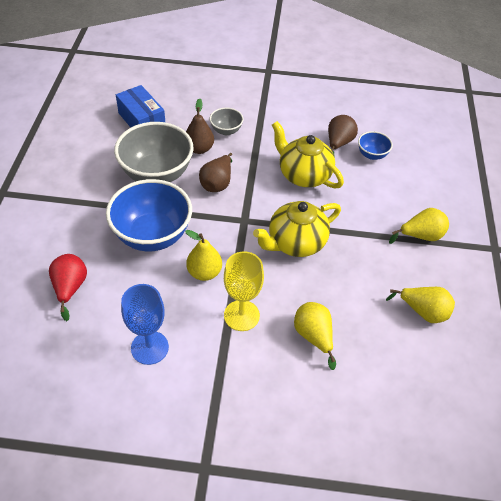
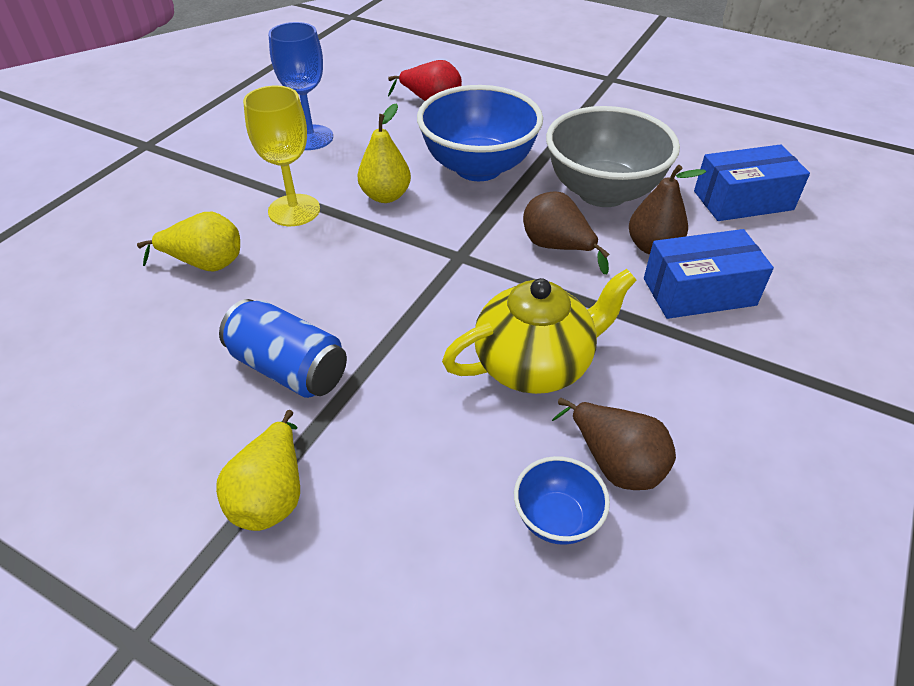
camera: 115 degrees right, 5 degrees down
(226, 130) = (699, 292): grey bowl -> blue box
(295, 243) = (378, 299): yellow teapot -> none
(360, 259) = (289, 368): none -> blue can
(423, 312) = (124, 409): yellow pear -> none

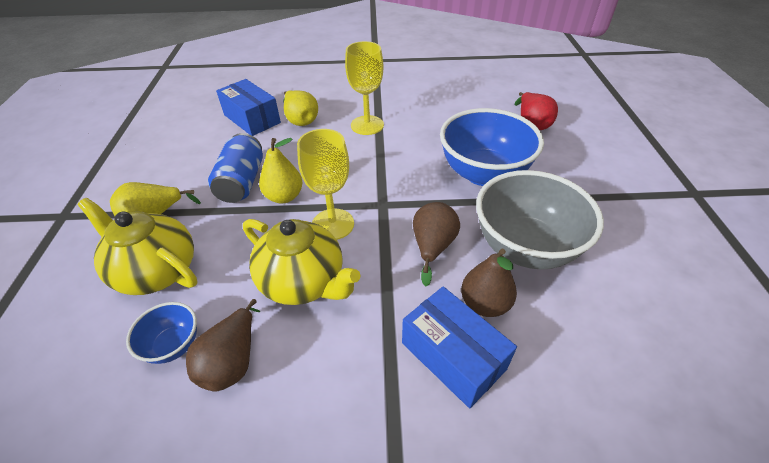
camera: 60 degrees right, 0 degrees up
(310, 138) = (438, 100): blue goblet -> none
(386, 196) = (412, 150): yellow pear -> yellow pear (284, 197)
(402, 514) = (156, 271): none -> yellow teapot
(459, 308) = (333, 224): none -> yellow goblet
(743, 200) = (620, 351): blue box -> blue box (252, 119)

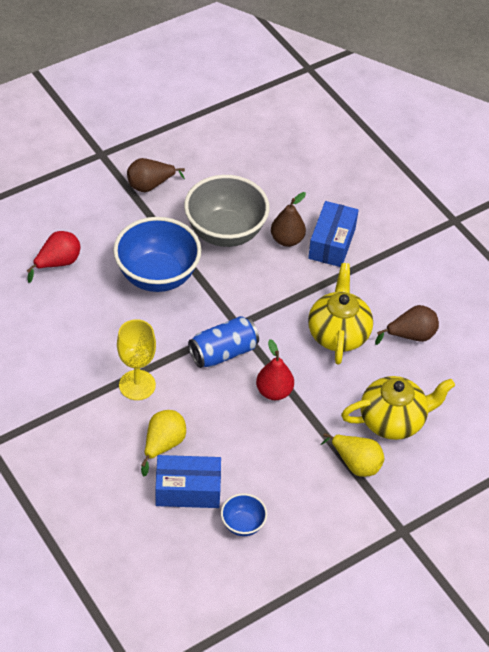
camera: 125 degrees left, 5 degrees up
(156, 271) = (393, 420): yellow teapot -> yellow teapot turned 105 degrees counterclockwise
(173, 345) = (425, 370): blue bowl -> blue bowl (243, 524)
(242, 182) = (279, 432): blue can -> blue can (223, 352)
(252, 119) = (188, 490): blue box -> blue box turned 75 degrees clockwise
(284, 197) = (274, 391): yellow pear -> red pear
(333, 224) = (279, 344): yellow goblet -> none
(432, 247) = (260, 279): brown pear -> brown pear (150, 185)

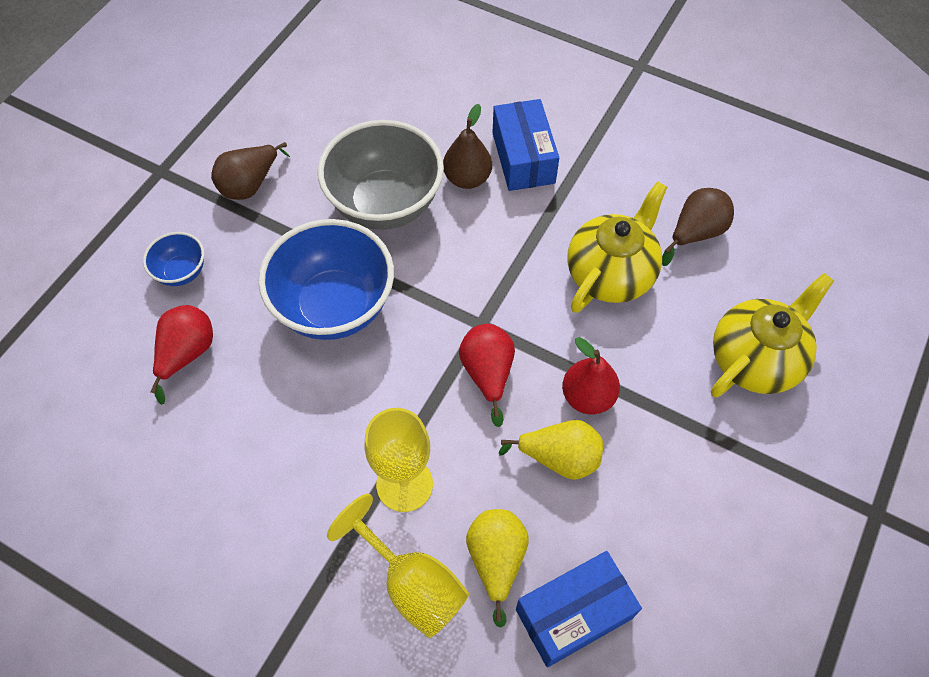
camera: 25 degrees left, 10 degrees up
(109, 433) = (412, 584): none -> yellow goblet
(223, 352) = (487, 374): blue can -> red pear
(243, 524) = (680, 625): blue bowl -> blue bowl (182, 272)
(338, 333) = (611, 273): yellow teapot -> yellow teapot turned 60 degrees clockwise
(355, 463) = (755, 446): yellow pear -> yellow pear (559, 458)

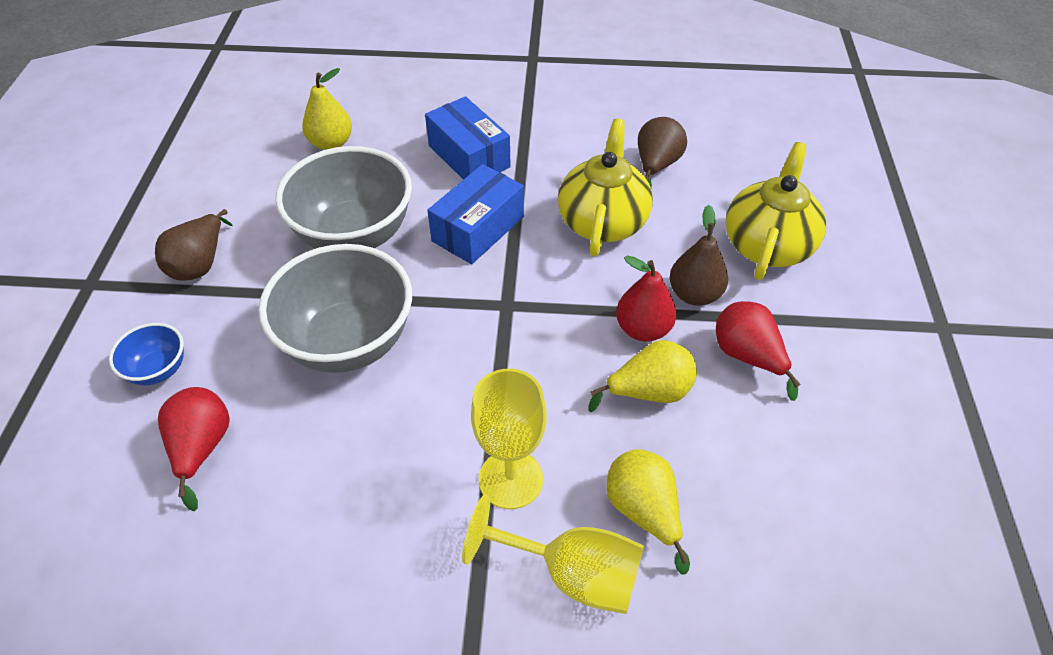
camera: 25 degrees left, 10 degrees down
(334, 306) = (348, 342): blue bowl -> grey bowl
(407, 100) = (331, 143): none -> yellow pear
(467, 178) = (425, 189): brown pear -> brown pear (694, 294)
(487, 374) = (538, 345): red pear -> red pear (747, 357)
(574, 613) = (747, 527): blue box -> blue box (478, 229)

